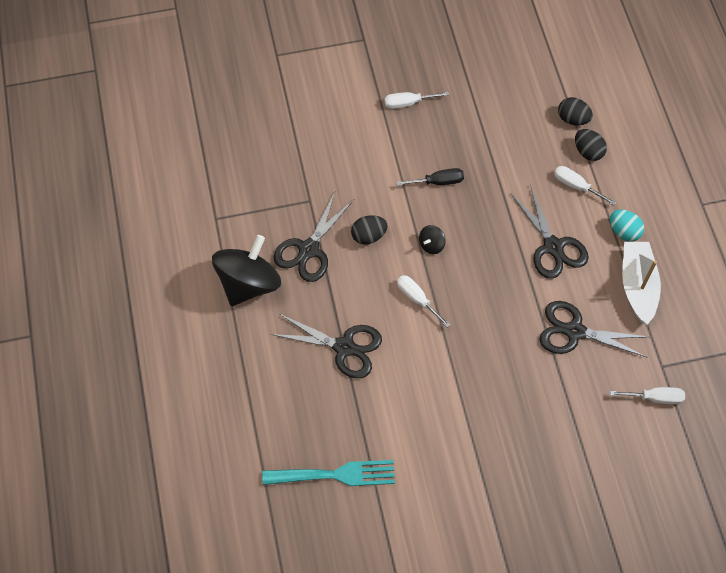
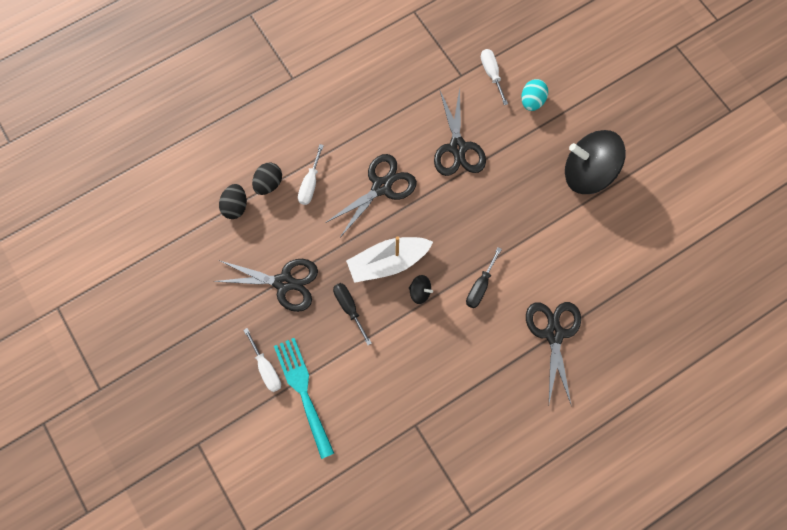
camera: 110 degrees left, 10 degrees up
(249, 283) = (528, 449): black spinning top -> black spinning top (587, 173)
(309, 249) = (469, 405): black scissors -> black scissors (284, 282)
(335, 474) = (670, 299): turquoise fork -> turquoise fork (303, 391)
(368, 236) = (432, 353): black egg -> none
(417, 299) = (480, 286): white screwdriver -> black screwdriver
(623, 231) = (344, 133): turquoise egg -> turquoise egg (532, 101)
(637, 286) = (394, 110): white boat -> white boat (388, 262)

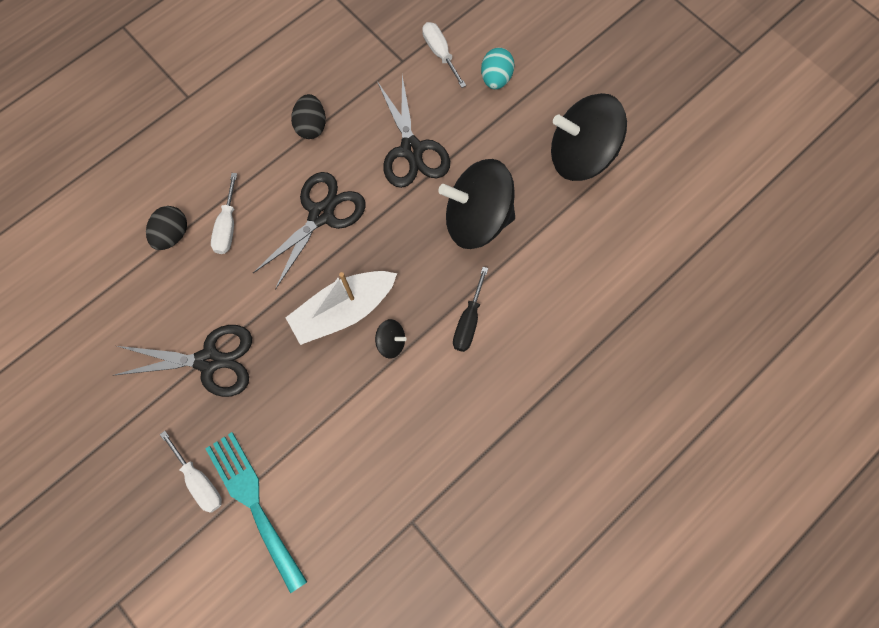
camera: 10 degrees left, 0 degrees up
(236, 206) = (132, 271): black egg -> black egg (311, 126)
(349, 308) = (301, 379): black screwdriver -> none
(499, 209) = (477, 219): none -> black spinning top
(553, 334) = (573, 367): black scissors -> none

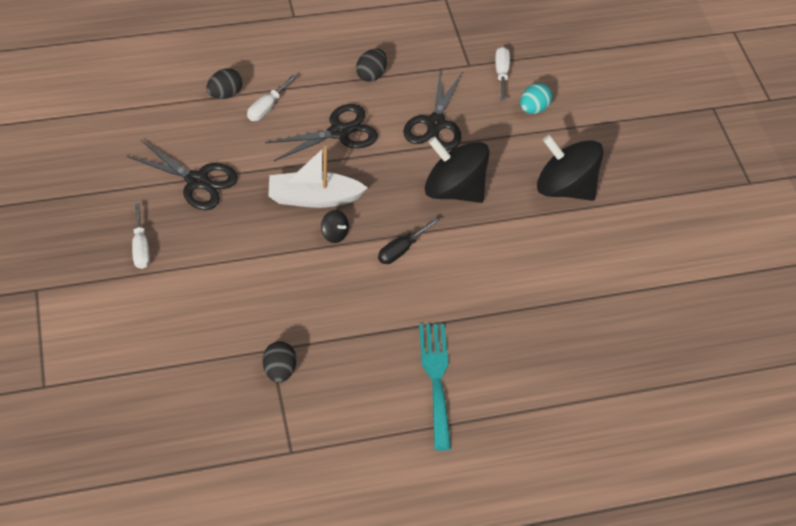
camera: 25 degrees right, 20 degrees down
(254, 503) = (168, 280): turquoise fork -> turquoise fork (436, 379)
(435, 542) = (279, 370): none -> black egg

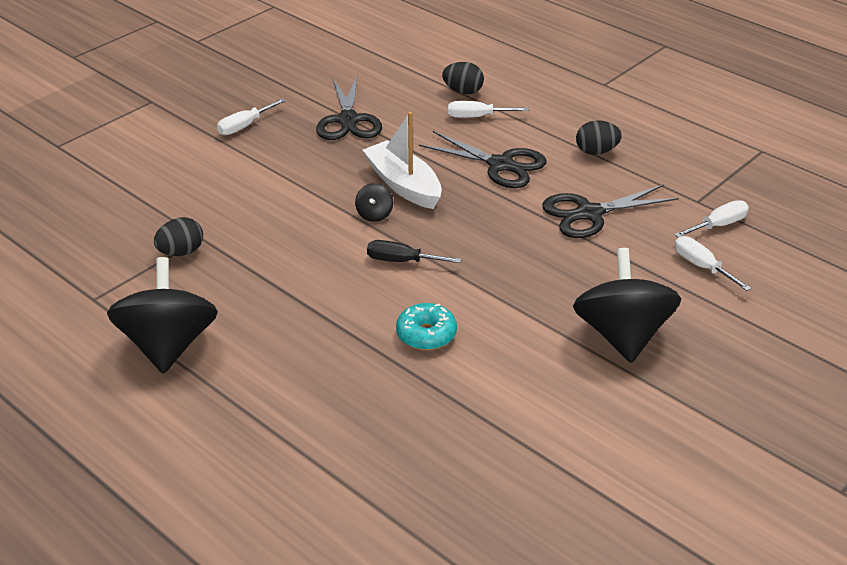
camera: 60 degrees right, 15 degrees down
(436, 379) = (261, 352): turquoise fork -> none
(454, 190) = (519, 261): black spinning top -> black spinning top (168, 345)
(488, 281) = (426, 334): none -> turquoise donut
(533, 108) = (702, 267): turquoise egg -> white screwdriver

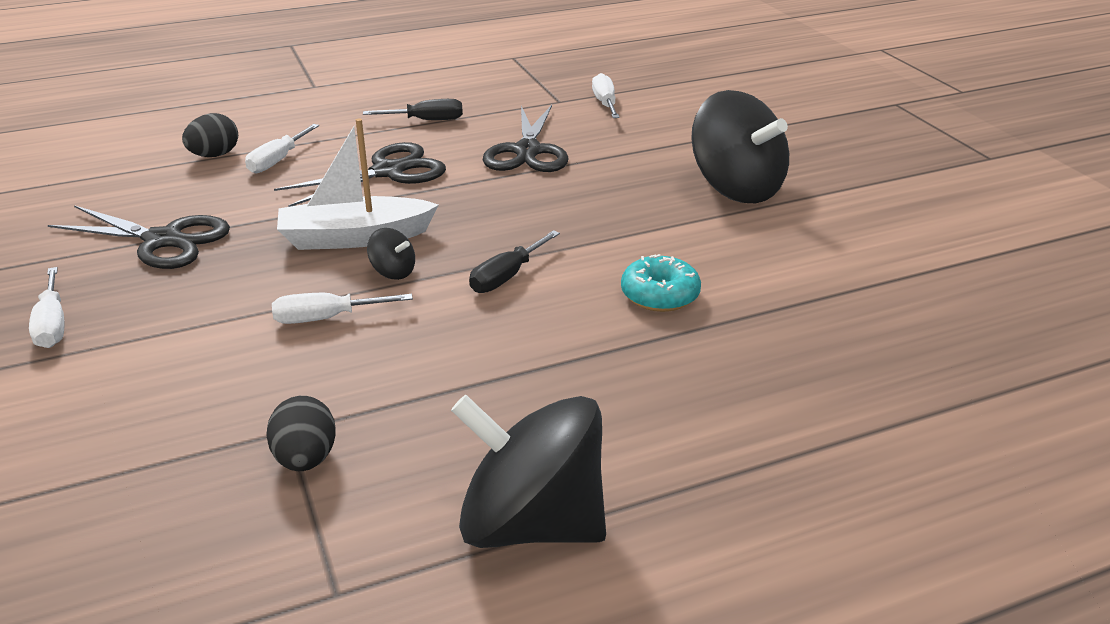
camera: 65 degrees left, 5 degrees down
(596, 152) = (426, 120): black egg -> black screwdriver
(622, 335) = (736, 188): black spinning top -> black spinning top turned 150 degrees counterclockwise
(702, 267) = (660, 126): white screwdriver -> white screwdriver (326, 318)

